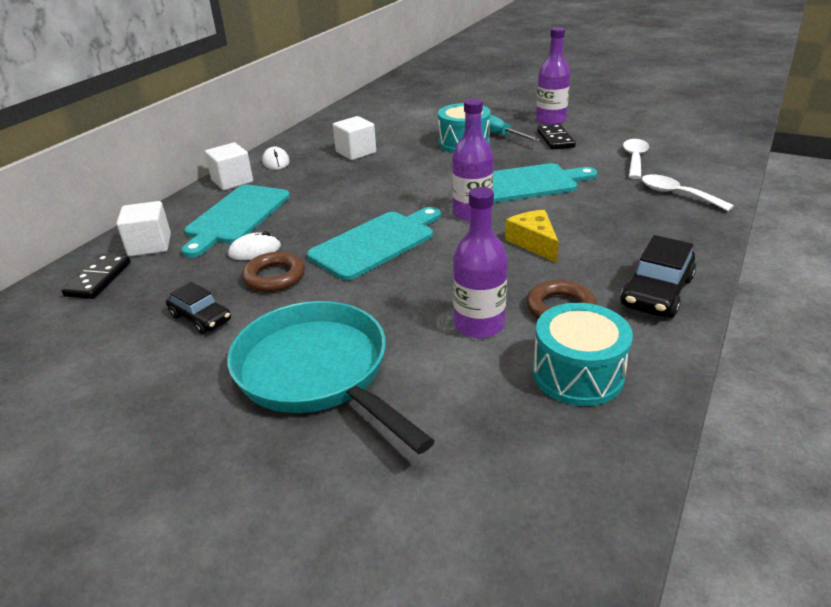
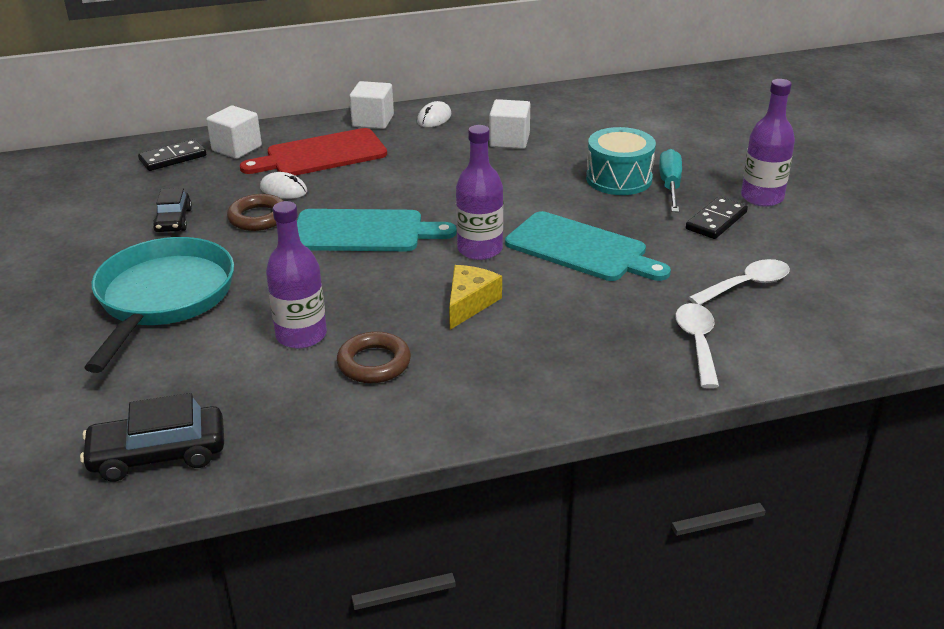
camera: 45 degrees right, 0 degrees up
(236, 217) = (321, 155): turquoise cutting board -> red cutting board
(577, 374) = (286, 410): turquoise drum -> none
(656, 292) = (467, 403): black car -> black car (158, 454)

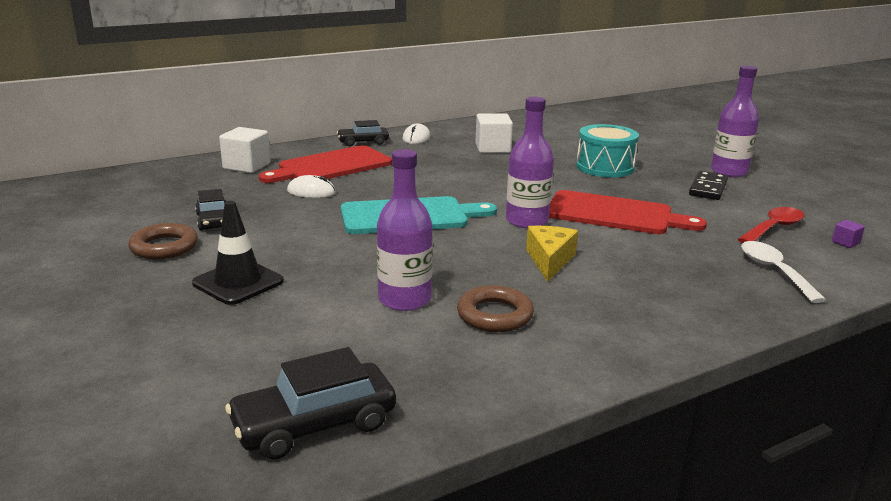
camera: 15 degrees left, 10 degrees down
(163, 298) = (238, 282): turquoise pan -> black traffic cone
(173, 158) = (186, 176): black domino -> none
(258, 217) = (299, 213): brown ring -> brown ring (164, 247)
(373, 121) = (363, 142): white cube -> black car
(581, 249) = (615, 214): turquoise cutting board -> red cutting board
(670, 186) = (650, 169): turquoise screwdriver -> none
(746, 285) = (773, 228): white spoon -> red spoon
(813, 314) = (845, 242): none -> purple cube

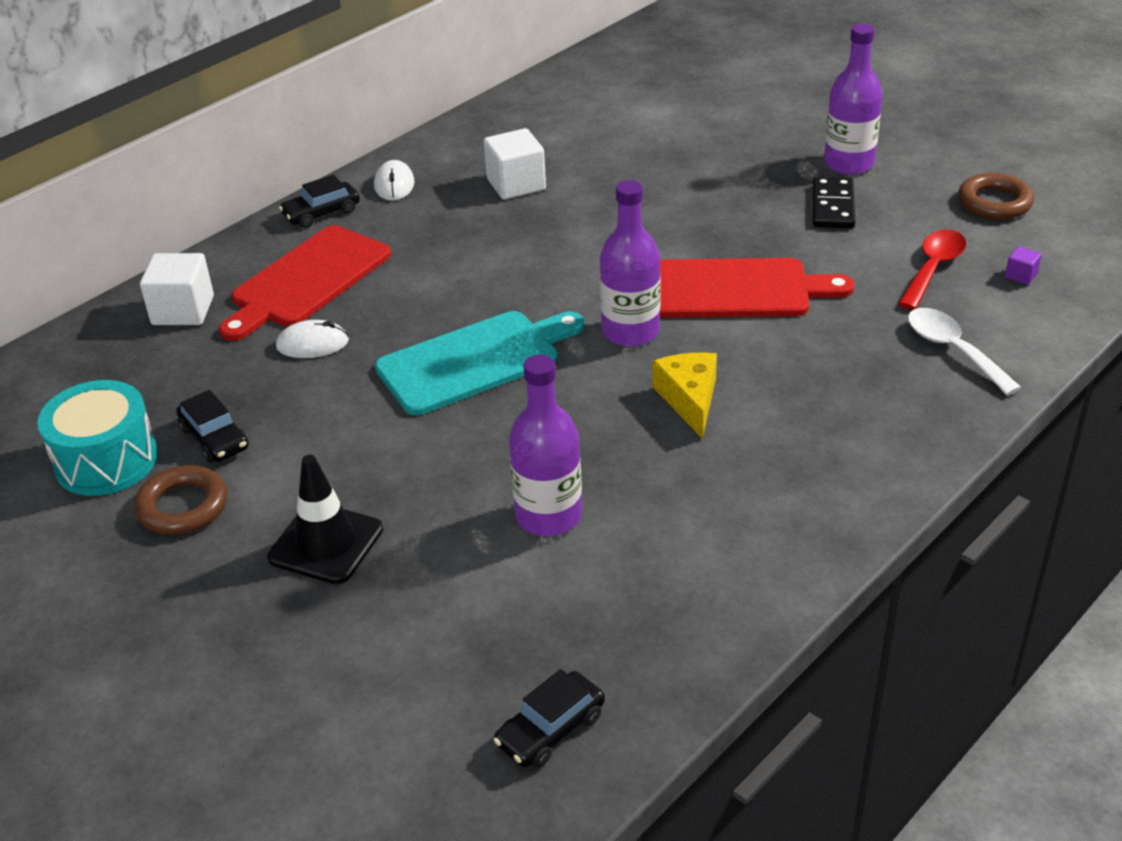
camera: 15 degrees left, 15 degrees up
(314, 424) = (550, 729): black car -> black car, size x0.65
(494, 315) = (666, 512): brown ring -> brown ring (994, 203)
(605, 167) = (686, 191): turquoise drum -> turquoise drum (106, 461)

